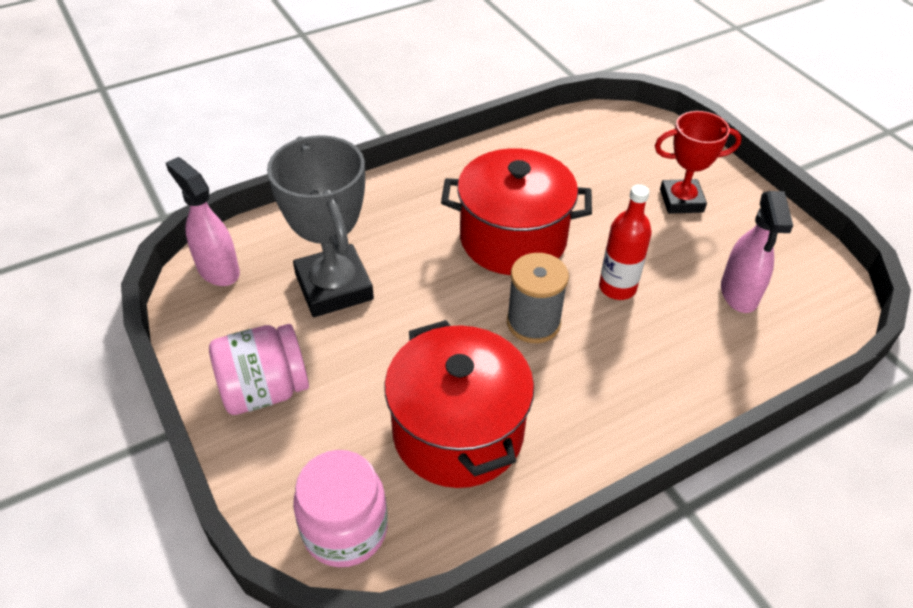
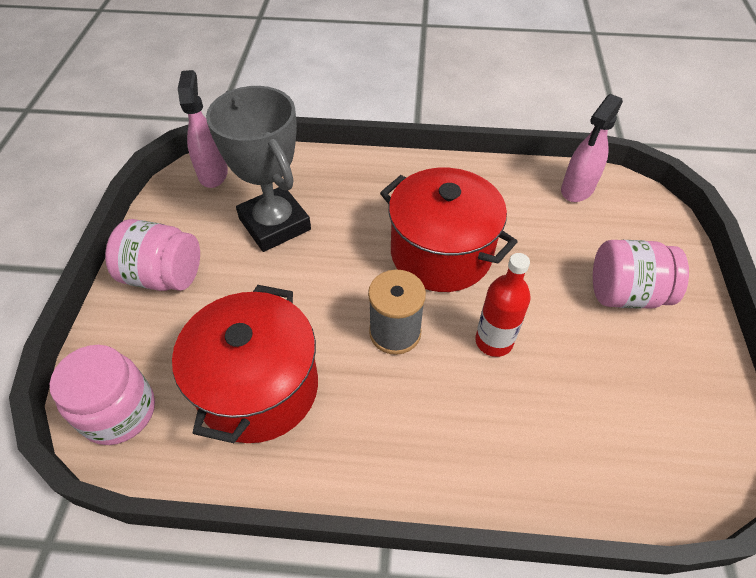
camera: 35 degrees right, 5 degrees up
(334, 287) = (274, 224): grey trophy -> grey trophy turned 45 degrees counterclockwise
(681, 201) = (625, 294): red trophy -> pink jar
(739, 294) = (607, 411): pink spray bottle -> pink spray bottle (577, 189)

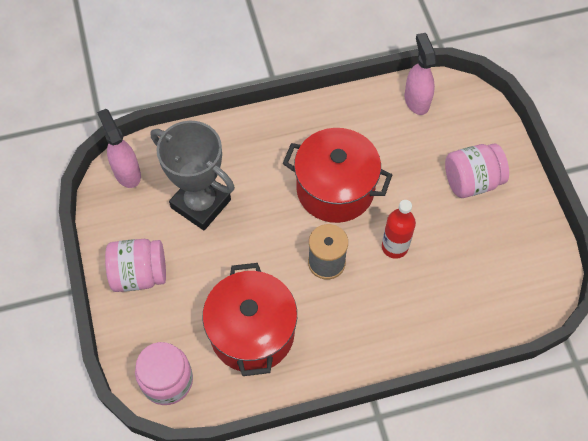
camera: 20 degrees left, 10 degrees up
(577, 189) = (416, 100): pink spray bottle -> pink spray bottle turned 150 degrees clockwise

